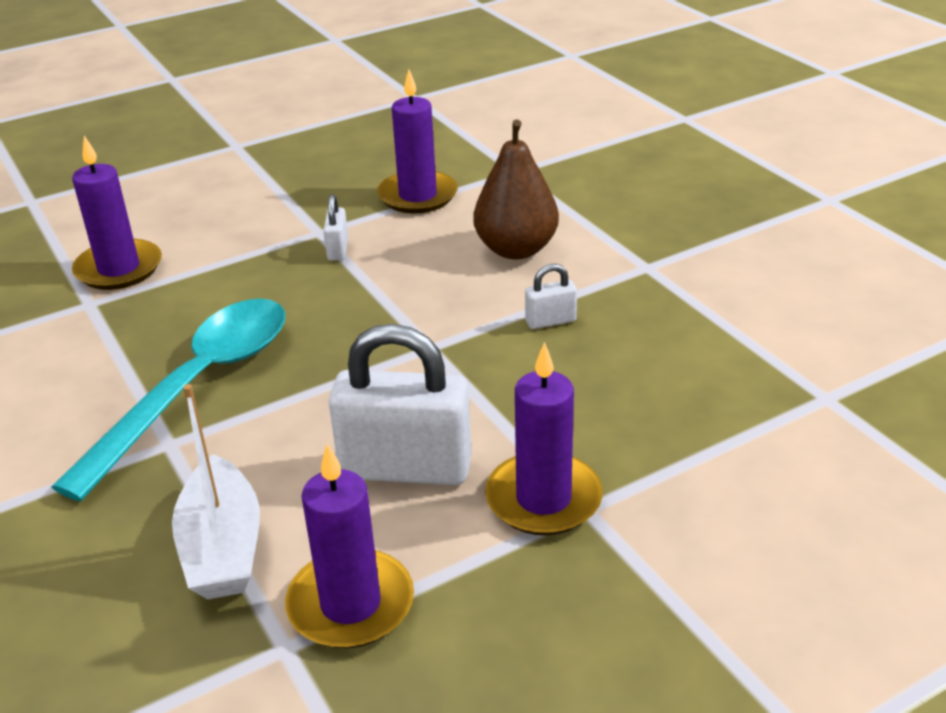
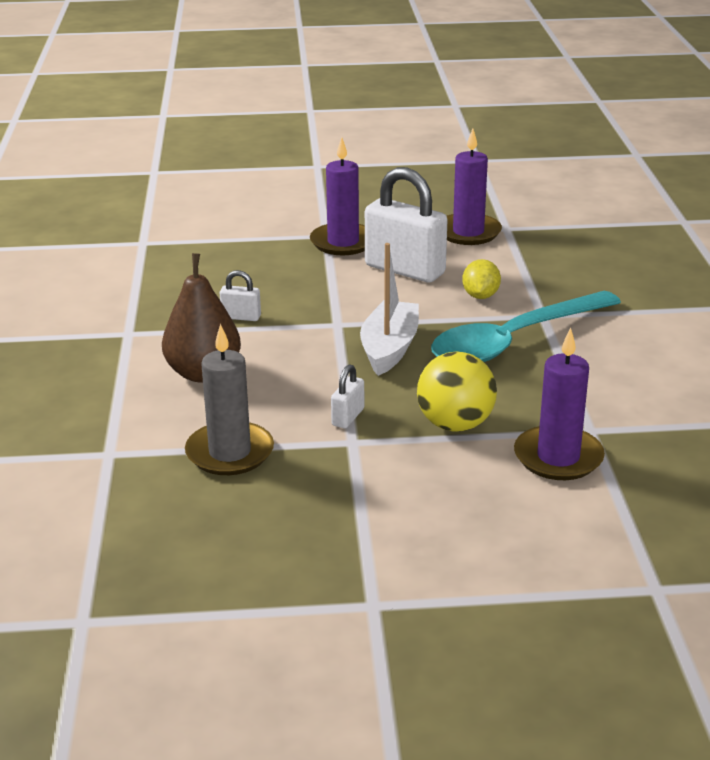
camera: 155 degrees left, 5 degrees down
(222, 547) = (524, 263): white boat -> white boat (389, 348)
(229, 271) = (455, 424): none -> yellow ball
(268, 451) = (480, 296): none -> yellow lemon
(417, 196) = (230, 453): purple candle -> grey candle

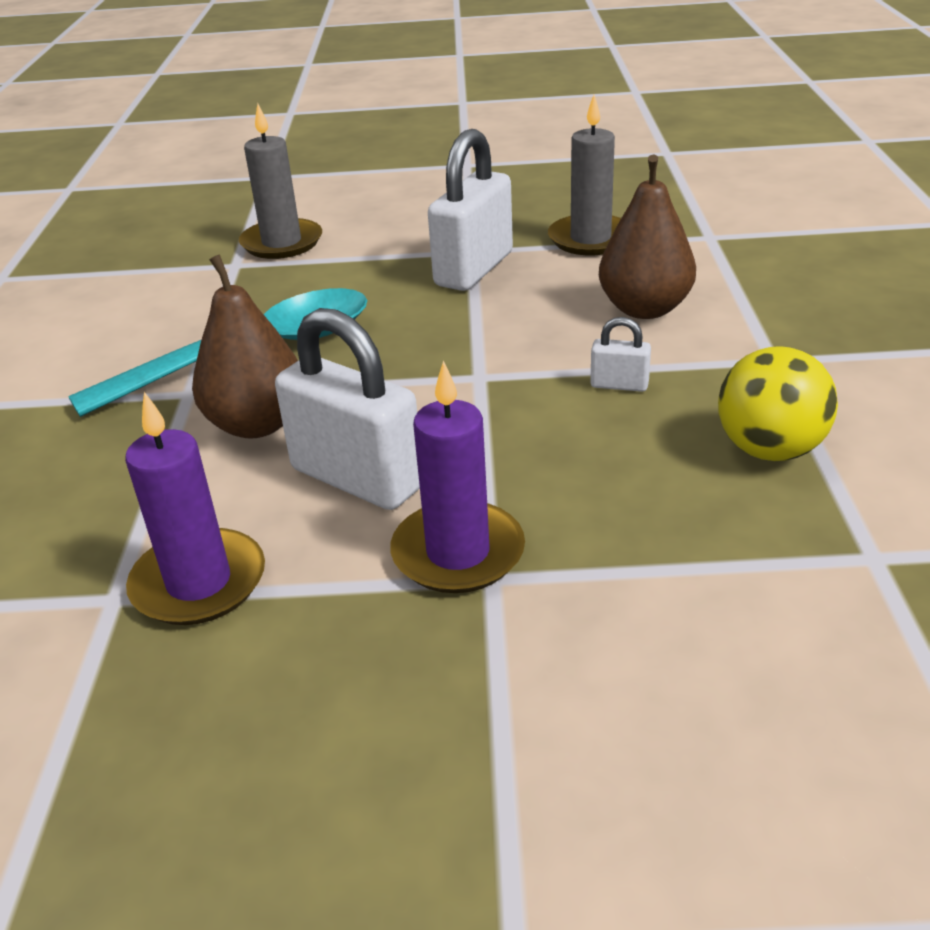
camera: 175 degrees left, 5 degrees up
(348, 417) = (474, 269): white padlock -> white padlock, size x2.22
(389, 348) = (414, 342): white boat -> none
(455, 424) = (365, 265): yellow ball -> yellow ball (769, 450)
(480, 296) = (257, 424): yellow lemon -> brown pear
(558, 457) = (282, 243): purple candle -> grey candle

